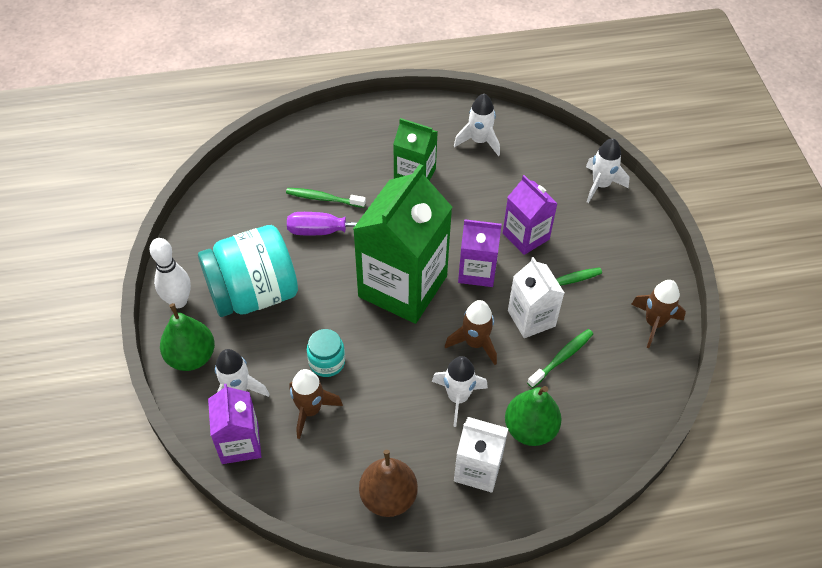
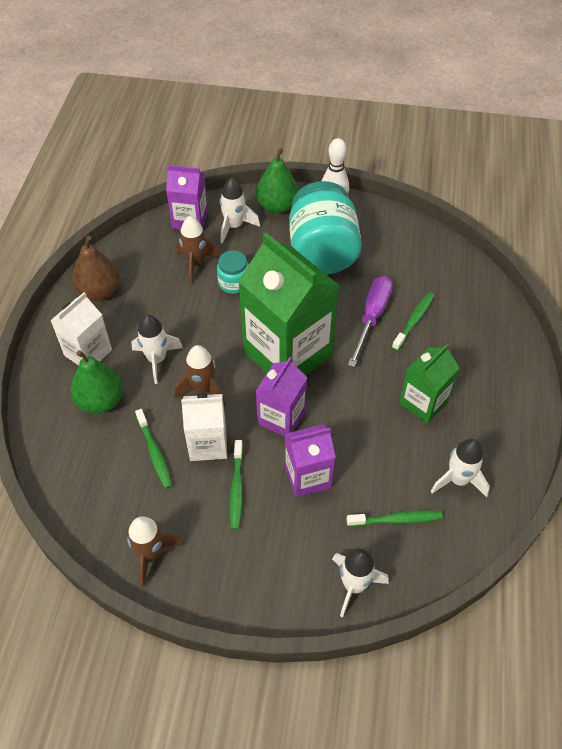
camera: 110 degrees right, 0 degrees up
(534, 171) = (396, 519): none -> green toothbrush

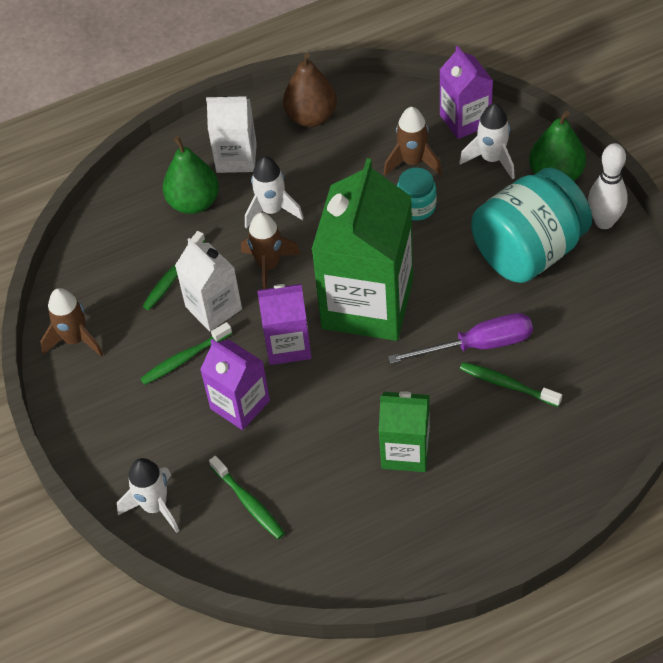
camera: 60 degrees right, 0 degrees up
(414, 321) = (507, 385): green toothbrush -> green toothbrush turned 150 degrees counterclockwise
(458, 480) = (335, 531): white rocket -> none

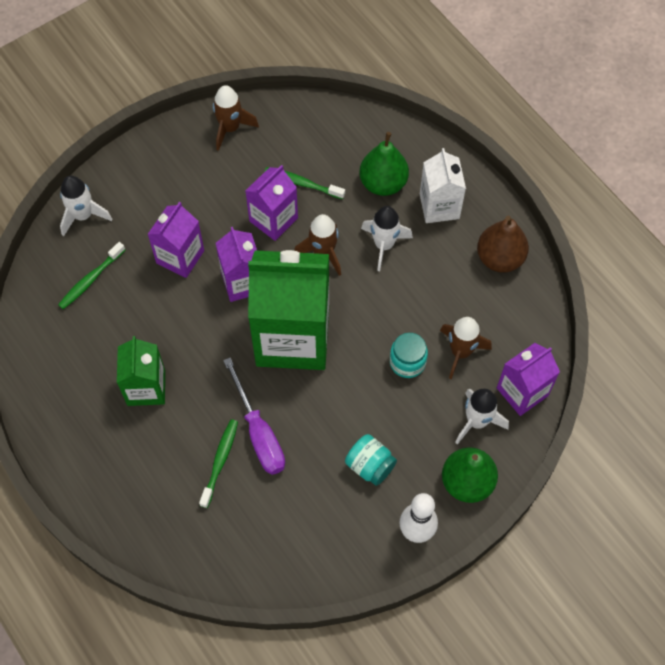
camera: 75 degrees right, 10 degrees up
(184, 358) = (220, 208): green toothbrush -> none
(213, 308) = (273, 219): white carton -> purple carton
(528, 251) = (370, 465): turquoise jar -> turquoise jar, size x0.46

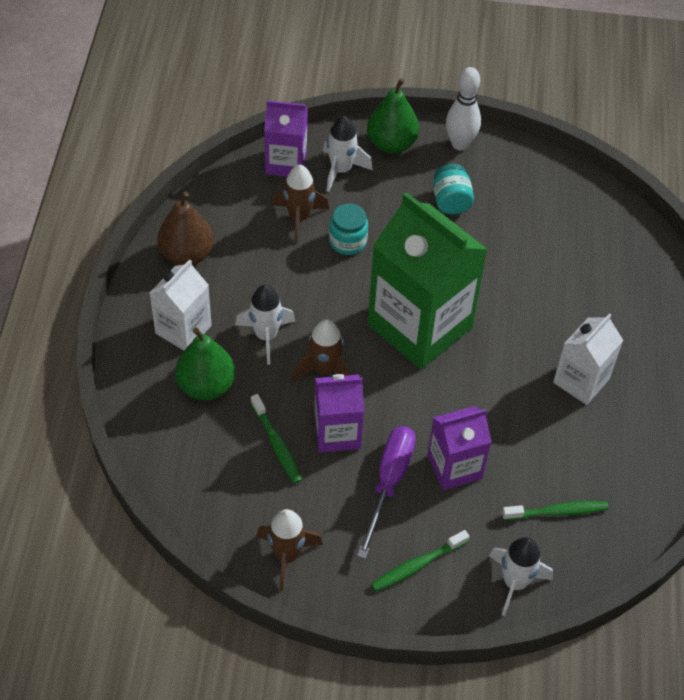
camera: 140 degrees left, 10 degrees down
(146, 388) = (581, 381): green carton -> white carton
(220, 461) = (565, 285): green toothbrush -> green toothbrush (417, 565)
(242, 282) = (419, 401): purple carton -> none
(259, 433) = (515, 281): purple screwdriver -> purple screwdriver (389, 483)

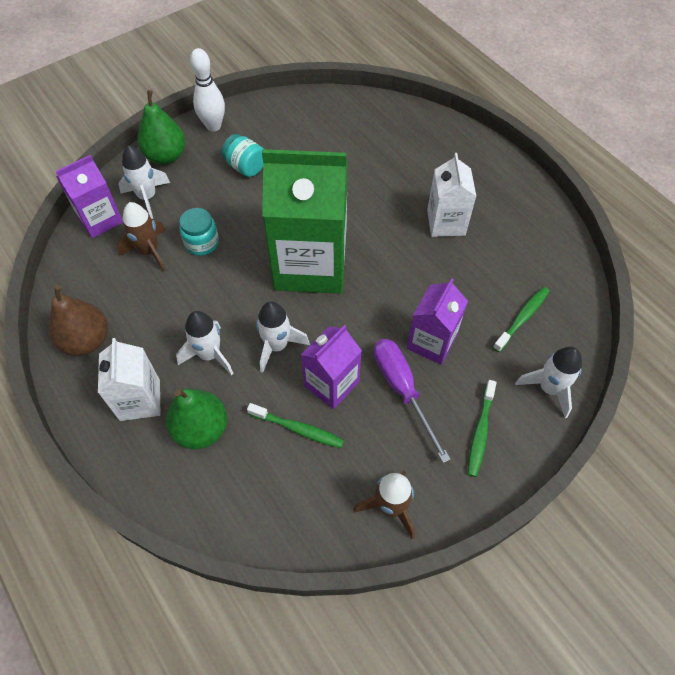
camera: 40 degrees left, 5 degrees up
(324, 370) = (277, 346): brown rocket -> white rocket

